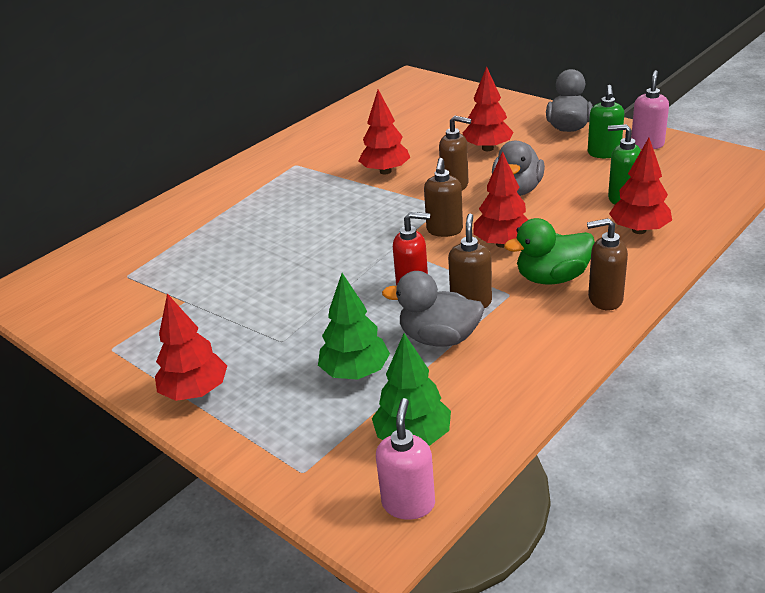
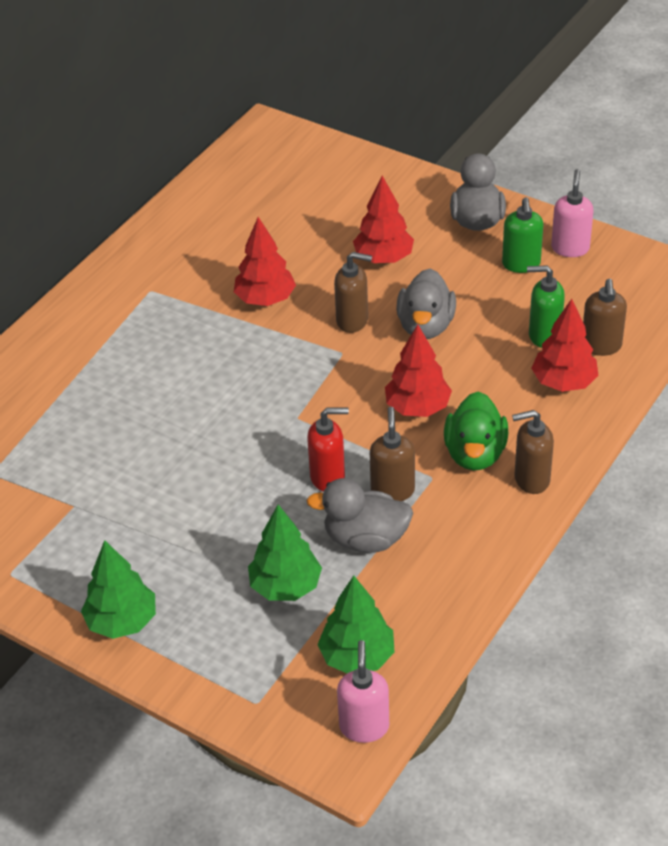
camera: 10 degrees left, 10 degrees up
(195, 392) = (122, 621): red tree -> green tree
(444, 230) = (350, 390): brown soap dispenser -> brown soap dispenser (601, 346)
(552, 278) = (475, 453): green duck -> green duck turned 60 degrees counterclockwise

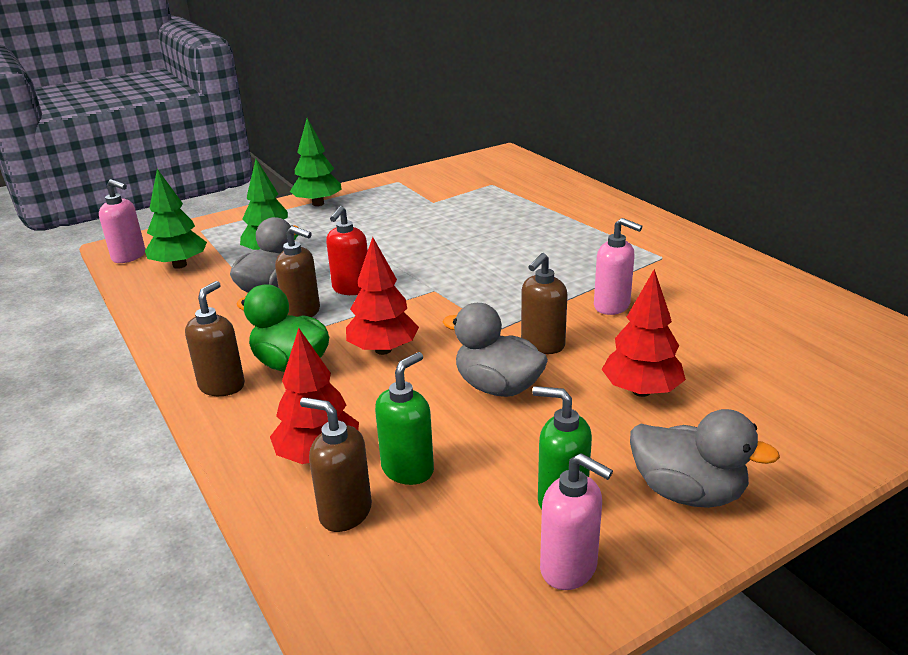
camera: 115 degrees right, 15 degrees down
(265, 299) = (612, 306): red tree -> pink soap dispenser

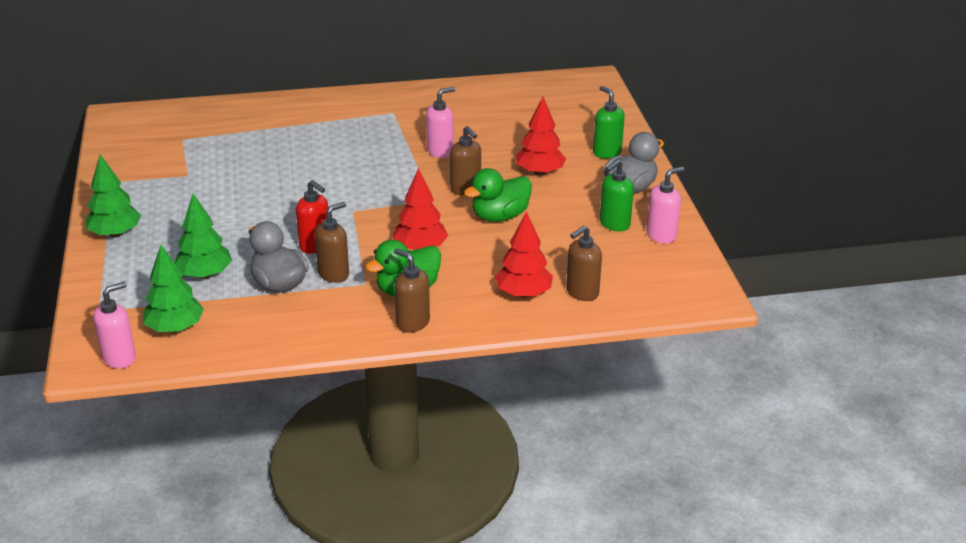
camera: 70 degrees left, 5 degrees up
(408, 469) = (558, 265): green soap dispenser -> green soap dispenser (606, 152)
(497, 387) = (499, 216): grey duck -> green duck

